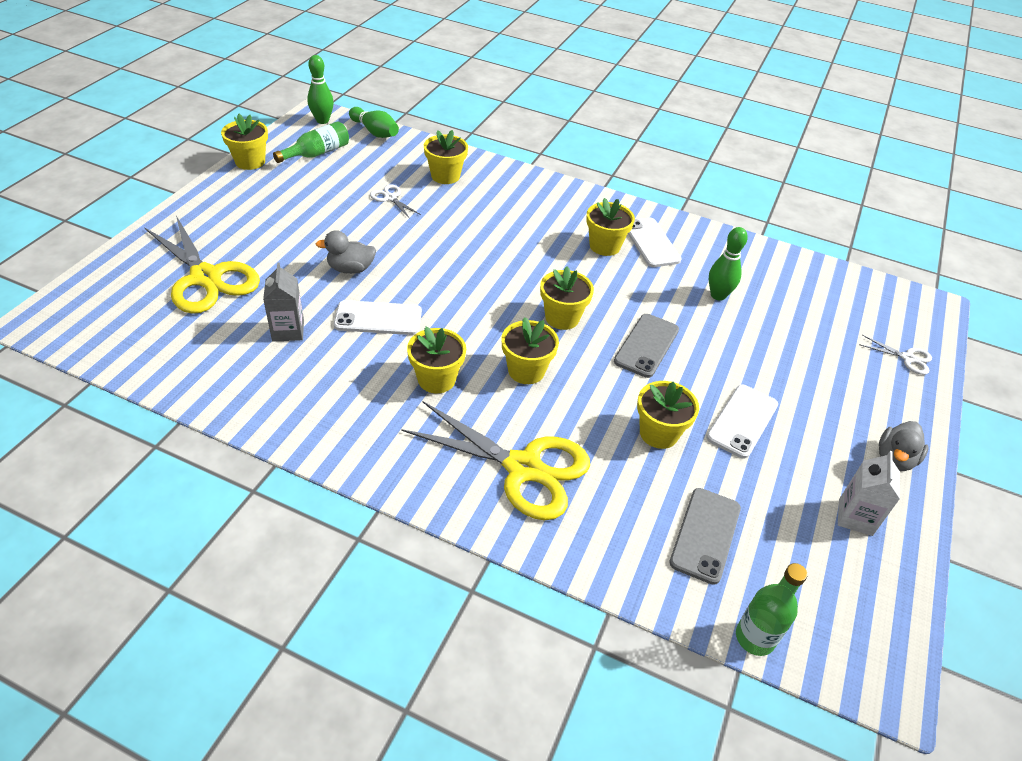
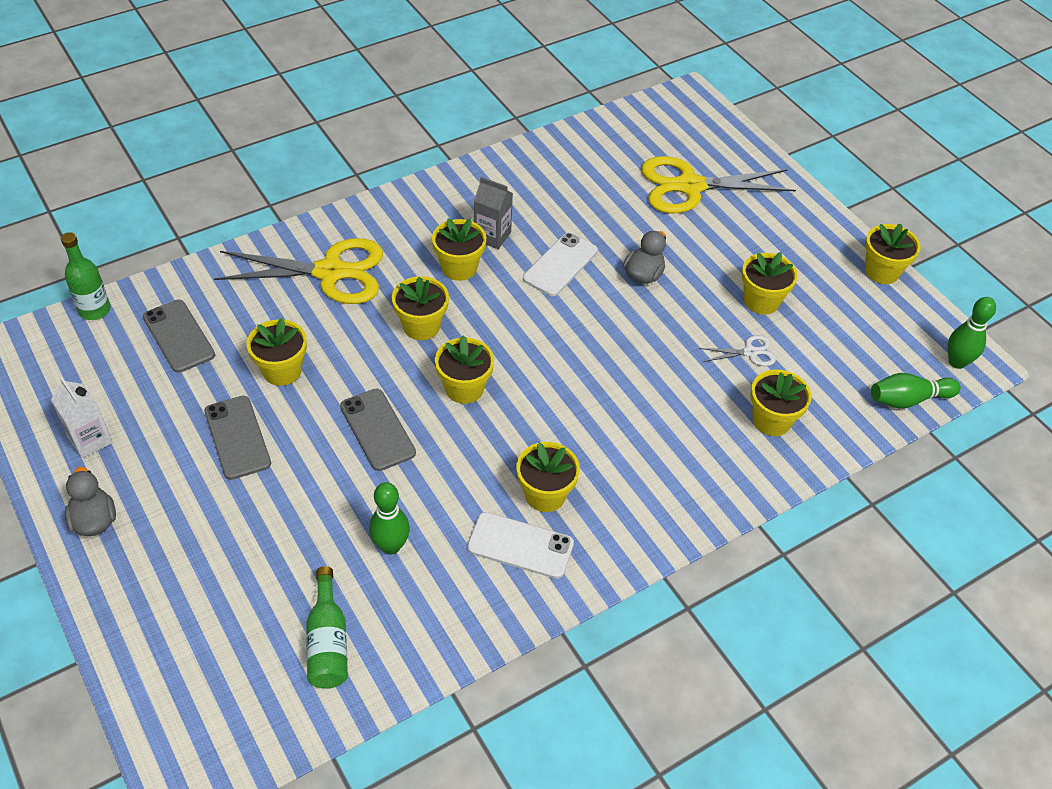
camera: 125 degrees right, 5 degrees up
(288, 331) = (585, 209): grey carton -> grey carton (492, 236)
(317, 153) = (876, 329): green bottle -> green bottle (328, 641)
(331, 205) = (761, 301): none -> yellow flower pot
(523, 468) = (330, 272): yellow scissors -> yellow scissors turned 150 degrees counterclockwise
(742, 421) = (237, 437): white phone -> grey phone
(907, 358) = (159, 657): white scissors -> none

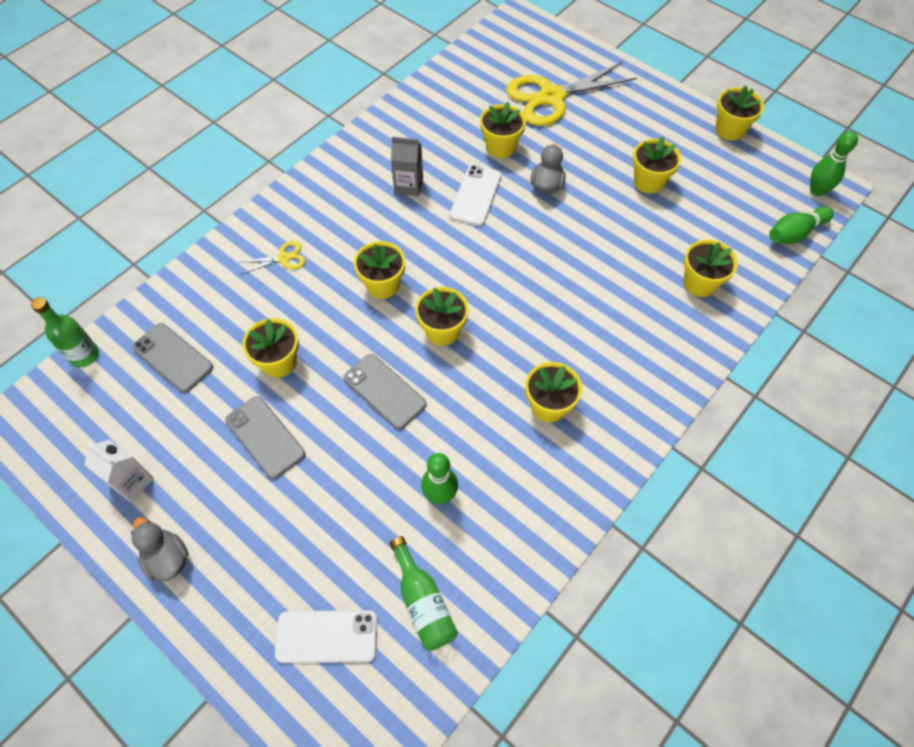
camera: 15 degrees left, 10 degrees up
(330, 272) = (284, 258): yellow scissors -> yellow scissors, size x0.44
(459, 267) = (393, 222): yellow flower pot -> yellow flower pot (501, 147)
(520, 545) = (547, 458): white phone -> white phone (327, 636)
(750, 352) = (658, 229): white scissors -> none

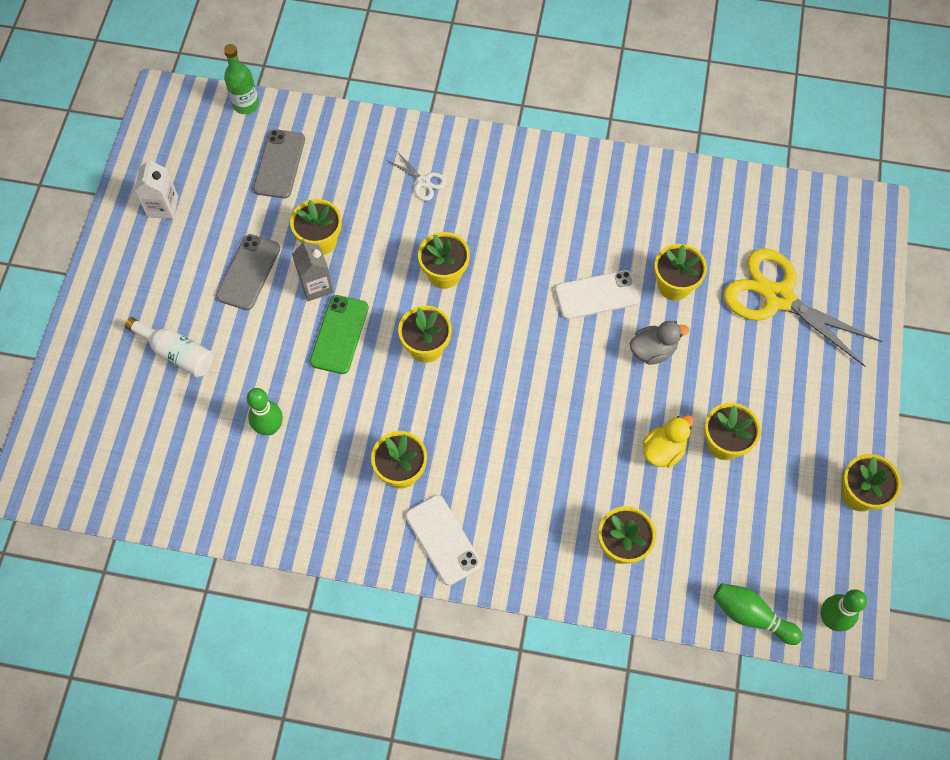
camera: 60 degrees right, 5 degrees up
(167, 558) = (119, 268): grey duck -> none
(284, 258) = (423, 182): yellow scissors -> white scissors
(304, 545) = (176, 353): none -> white bottle
(327, 636) = (116, 409): white phone -> white phone (443, 539)
(384, 391) = (339, 334): grey phone -> green phone
(408, 185) = (570, 232): grey carton -> grey carton (316, 285)
(423, 602) = (175, 462): green bottle -> none
(634, 219) = (663, 450): none -> yellow duck

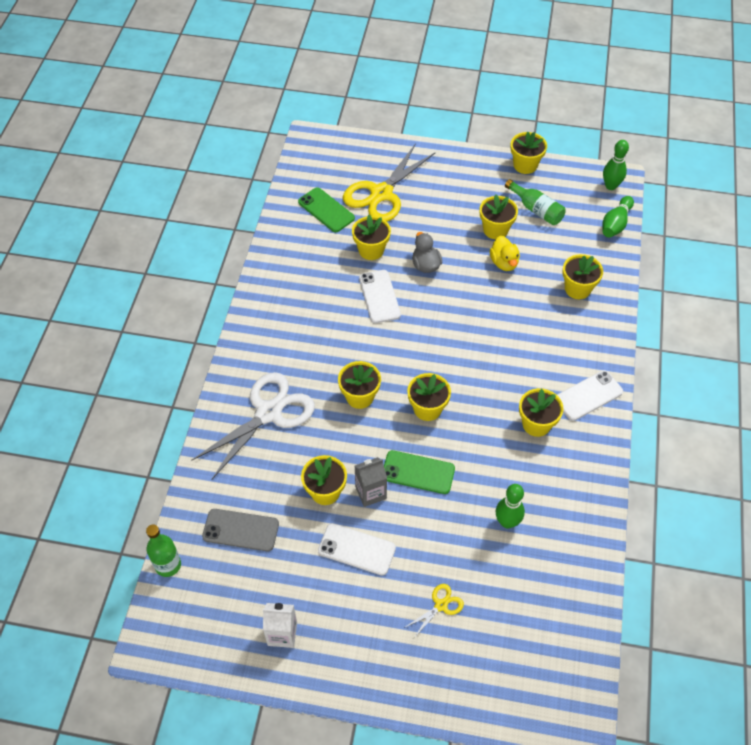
camera: 90 degrees left, 10 degrees down
(176, 353) = (440, 605): white bottle -> yellow scissors
(248, 272) = (356, 549): grey phone -> white phone
(423, 182) = (268, 413): white scissors -> white scissors, size x2.30
(663, 450) = (504, 263): yellow duck -> yellow duck turned 150 degrees counterclockwise
(740, 231) = (326, 210): none -> green phone
(769, 502) = (536, 209): none -> green bottle

